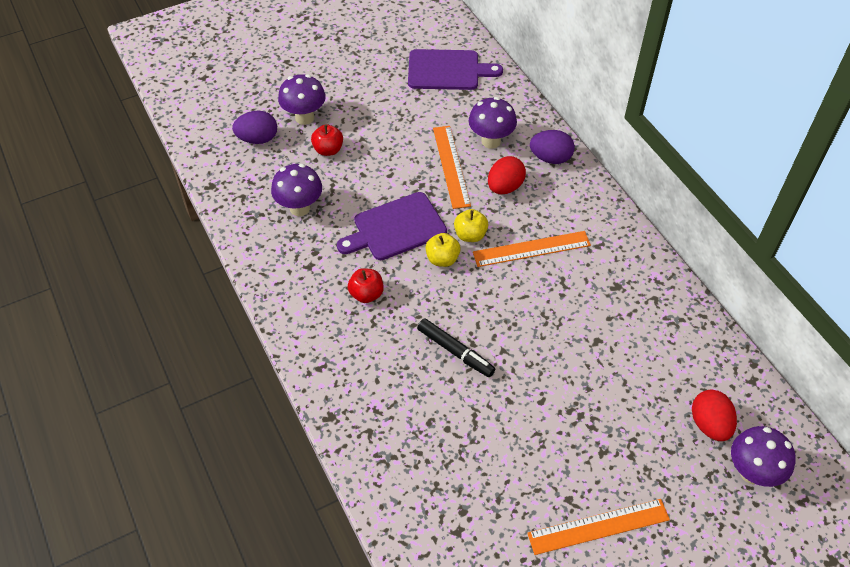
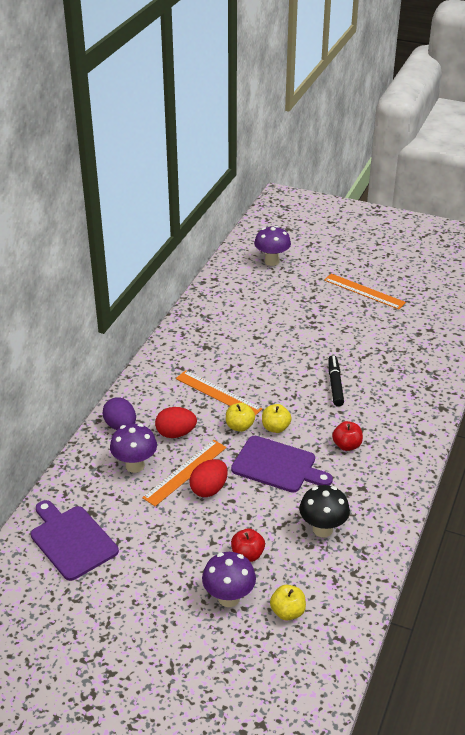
camera: 130 degrees left, 15 degrees down
(258, 139) = (287, 612): purple egg -> yellow apple
(300, 208) = (322, 529): purple mushroom -> black mushroom
(709, 424) = (261, 282): red egg -> red egg (209, 489)

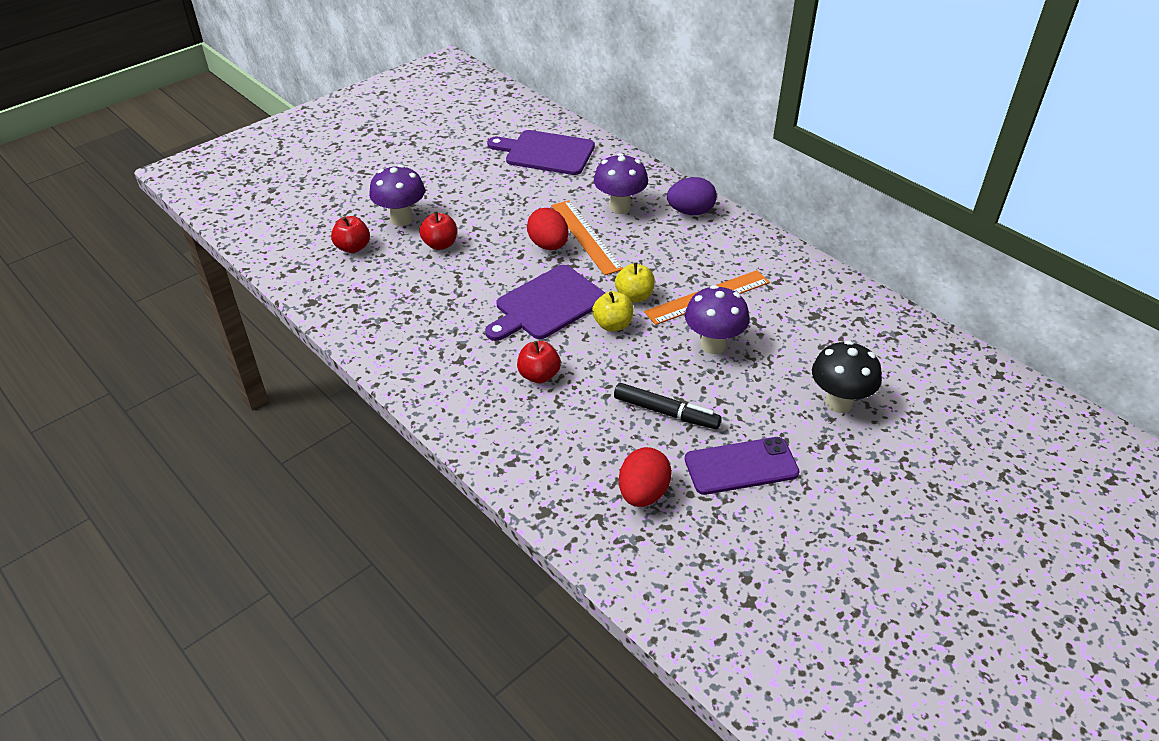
camera: 115 degrees right, 5 degrees up
(72, 540) = (546, 152): purple cutting board -> purple cutting board turned 150 degrees counterclockwise
(176, 433) = (653, 246): red egg -> red egg (643, 493)
(272, 261) = (1045, 463): purple mushroom -> purple mushroom (713, 345)
(287, 612) = (353, 247): yellow apple -> red apple
(322, 529) = (427, 305): black mushroom -> black mushroom (838, 402)
(352, 349) = (741, 466): none -> purple phone
(364, 291) = (909, 557): orange ruler -> none

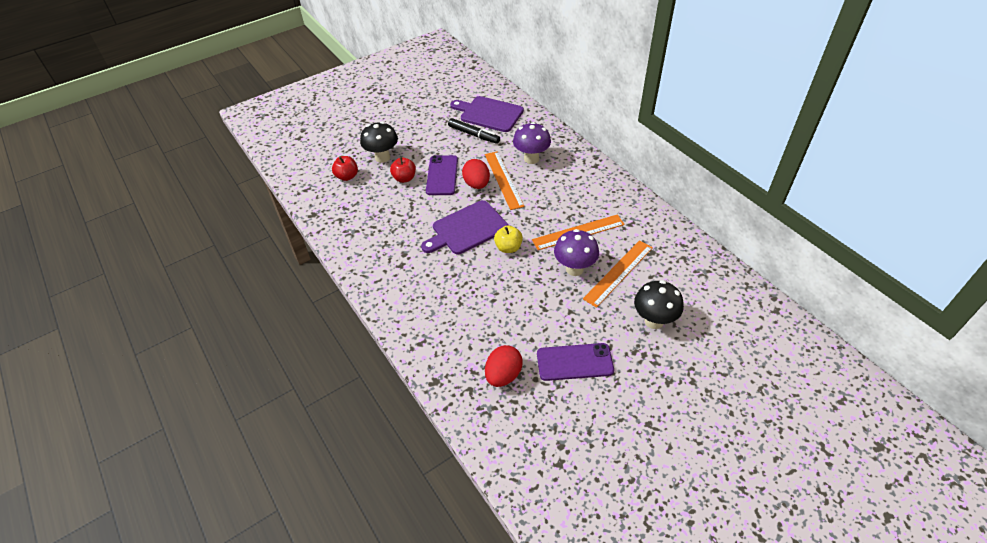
camera: 10 degrees right, 5 degrees up
(401, 219) = (382, 157): purple mushroom -> black mushroom
(495, 237) = (442, 175): none -> purple phone
(539, 375) = (451, 281): red apple -> none
(634, 296) = (527, 227): yellow apple -> none
(666, 412) = (531, 316): black marker -> black marker (474, 135)
(690, 212) = (580, 166): purple egg -> none
(776, 345) = (618, 273): none -> orange ruler

